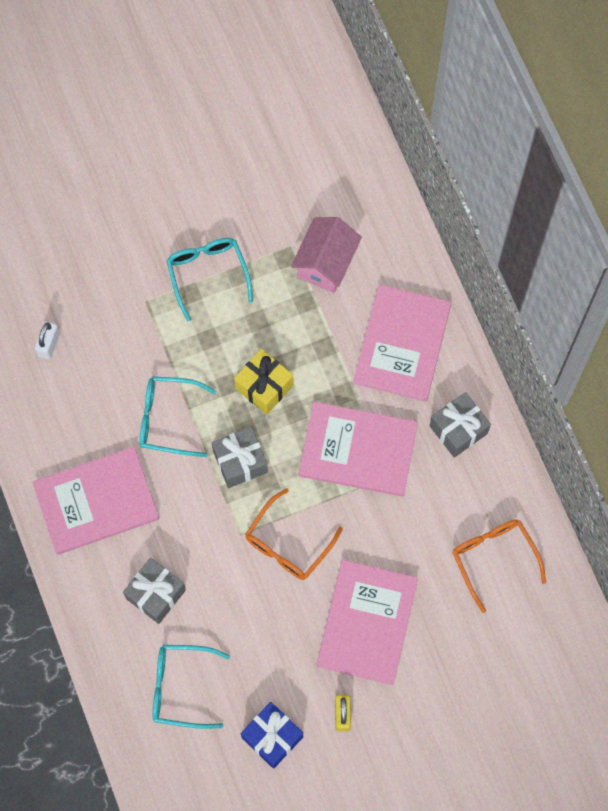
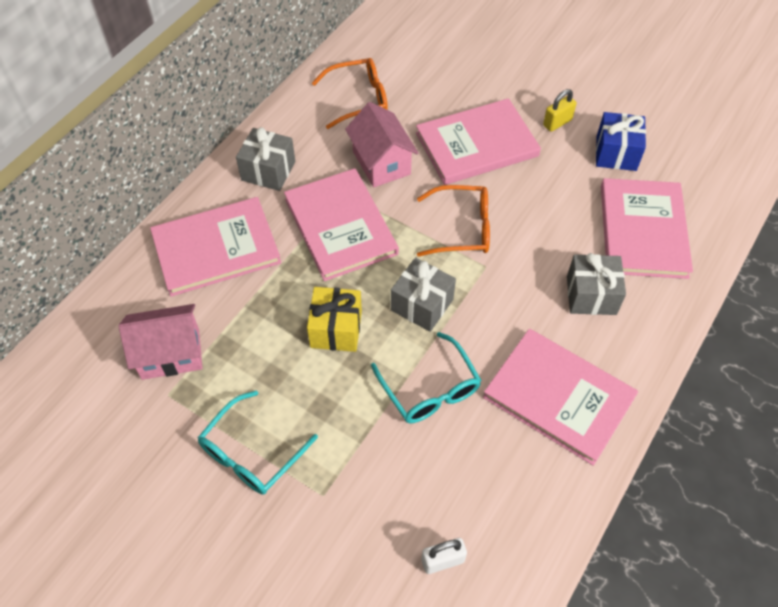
camera: 125 degrees left, 15 degrees down
(181, 687) = (642, 230): turquoise glasses -> pink book
(403, 527) = (381, 163): none -> pink house
(494, 558) = (358, 99): orange glasses -> orange glasses turned 135 degrees counterclockwise

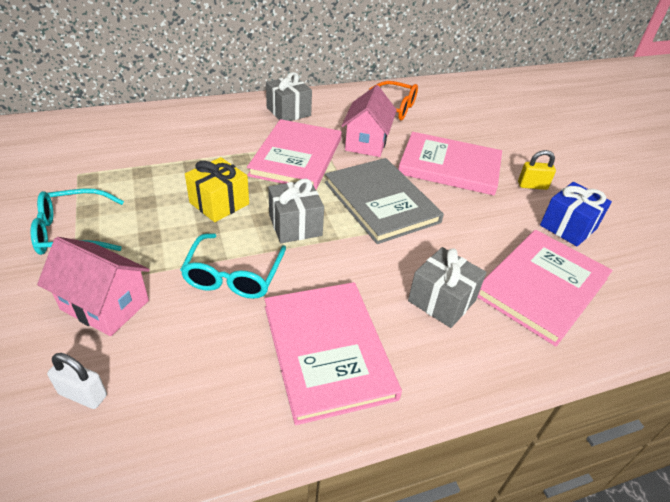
camera: 35 degrees right, 15 degrees down
(170, 354) = (109, 157): pink house -> pink house (105, 305)
(216, 248) = (207, 128): pink book -> none
(462, 228) = (381, 202): orange glasses -> grey book

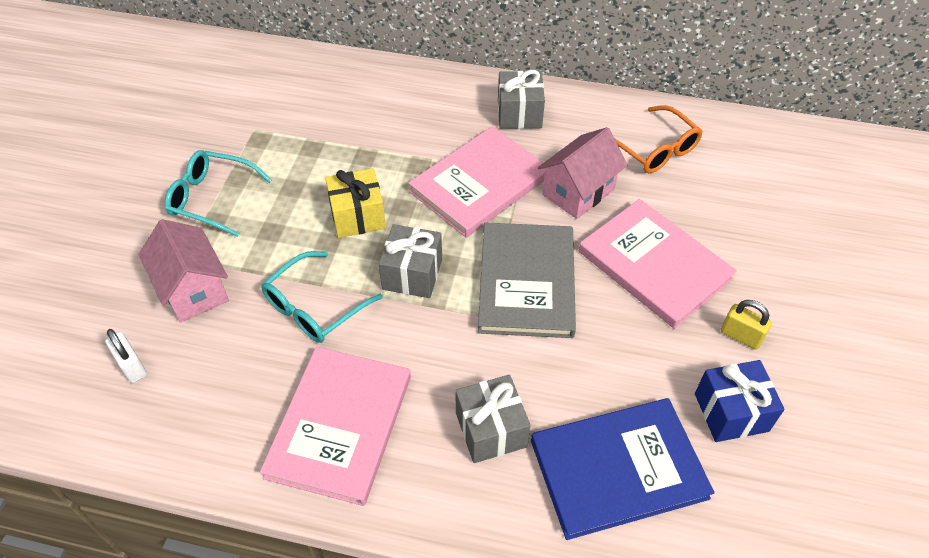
camera: 35 degrees right, 10 degrees up
(541, 287) = (618, 469): pink book -> blue book

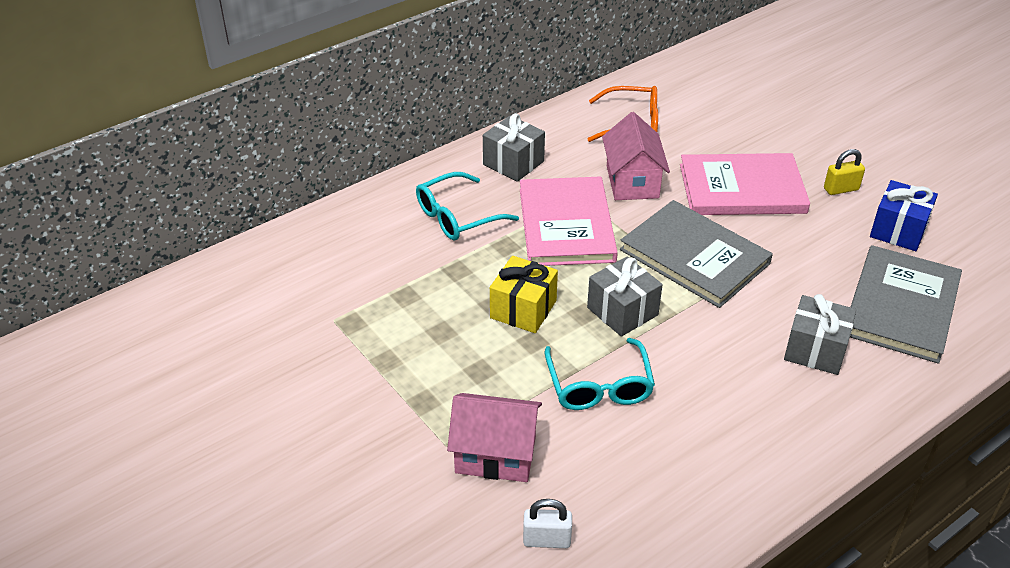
camera: 50 degrees left, 10 degrees down
(212, 198) = (392, 390): turquoise glasses -> turquoise glasses (457, 217)
(340, 426) = (739, 431): pink book -> none
(618, 469) = (901, 306): blue book -> grey book

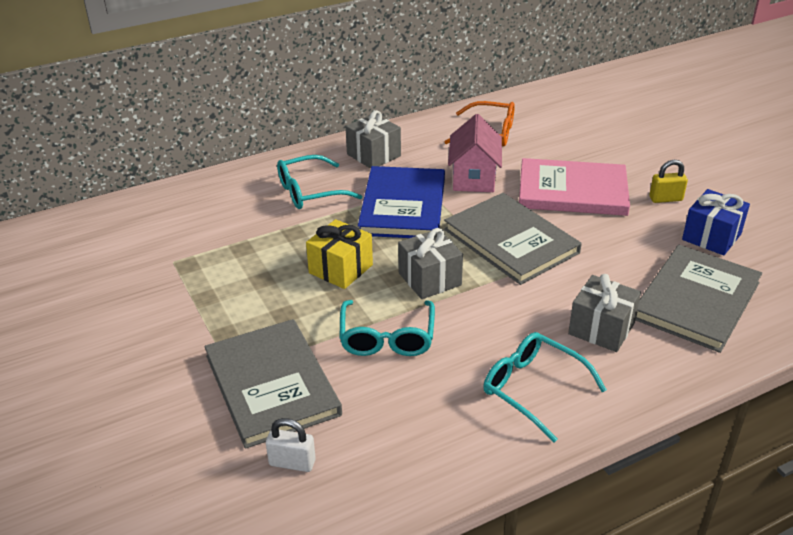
camera: 10 degrees right, 5 degrees down
(495, 455) = (272, 385): pink house -> grey book
(566, 225) = (403, 206): pink book -> blue book
(766, 426) = (533, 389): none -> turquoise glasses

